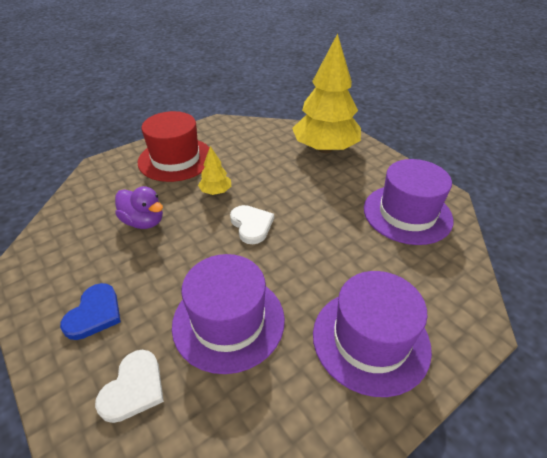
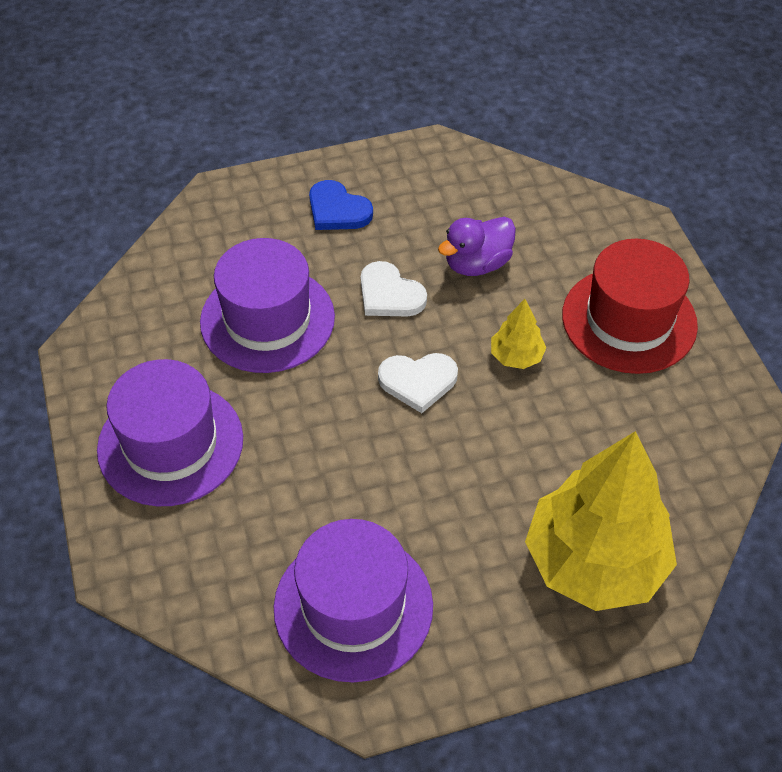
camera: 110 degrees right, 10 degrees up
(134, 388) = (231, 234): white heart -> white heart (389, 294)

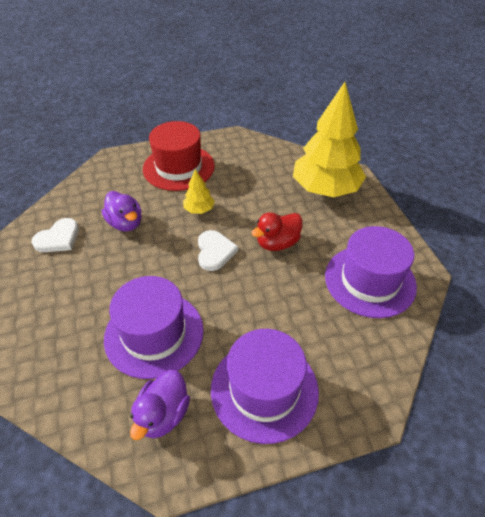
camera: 90 degrees left, 5 degrees down
(152, 339) = (163, 414): none -> purple duck
(337, 210) = (56, 294): blue heart -> none
(389, 294) = (143, 265): white heart -> white heart (58, 238)
(439, 470) = (277, 243): none -> red duck

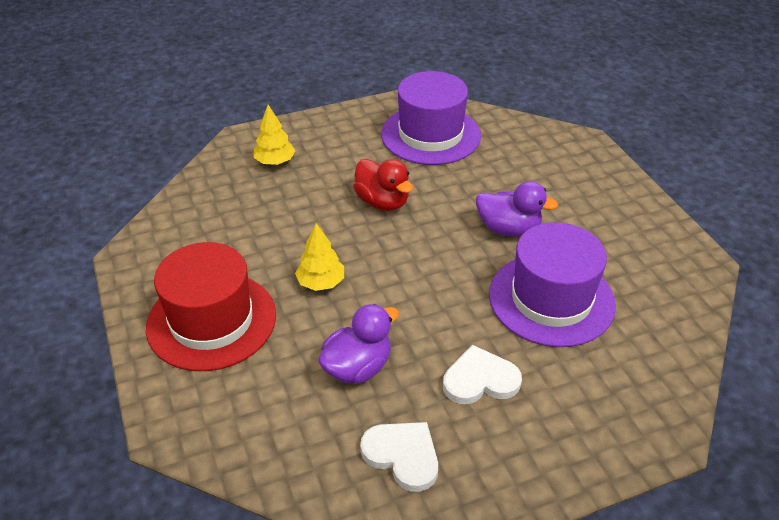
camera: 95 degrees left, 5 degrees down
(163, 414) = (646, 276): purple duck -> purple duck (508, 229)
(215, 252) = (405, 258): white heart -> white heart (480, 380)
(264, 389) = (588, 206): purple hat -> none
(325, 189) = (275, 162): yellow tree -> yellow tree, size x0.43

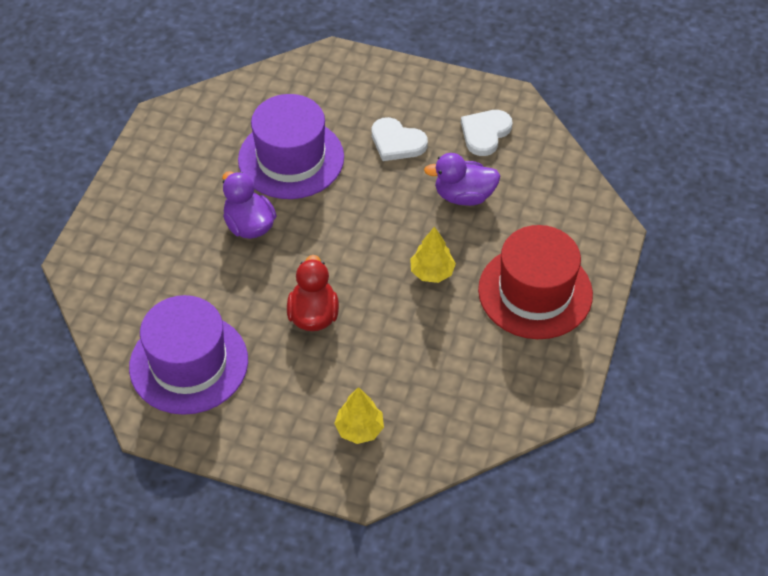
camera: 140 degrees left, 10 degrees up
(402, 455) = (485, 133): white heart -> white heart turned 45 degrees clockwise

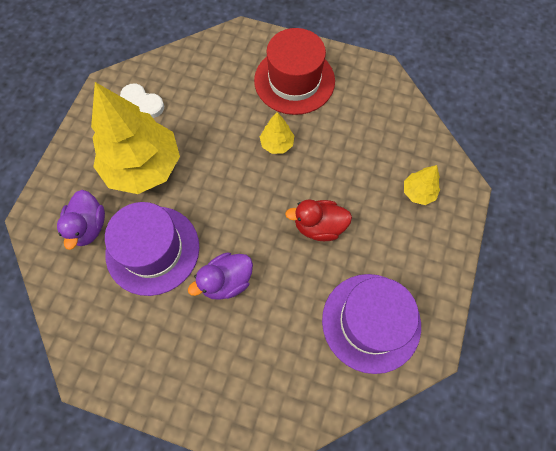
camera: 90 degrees left, 15 degrees up
(397, 142) = (143, 167): white heart -> yellow tree
(464, 196) = (203, 121): purple duck -> purple duck (88, 227)

